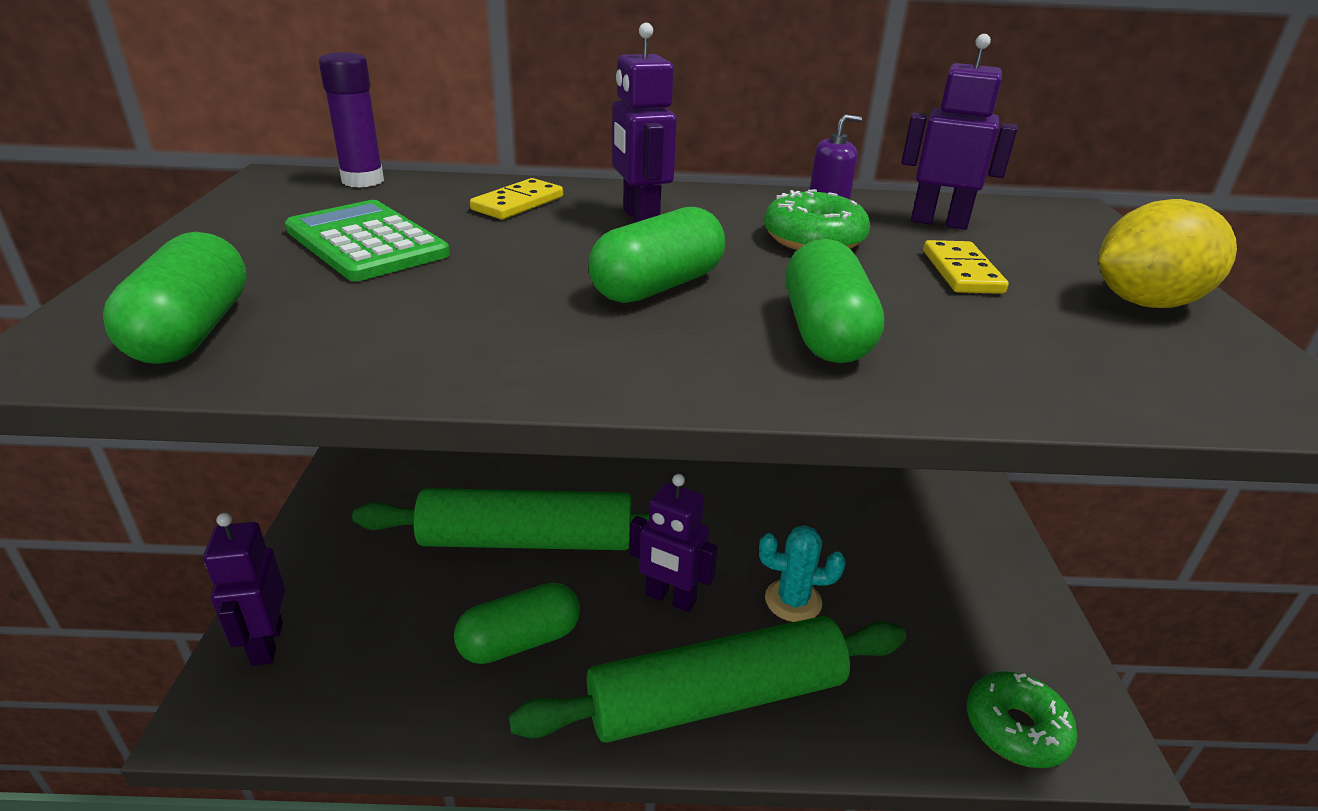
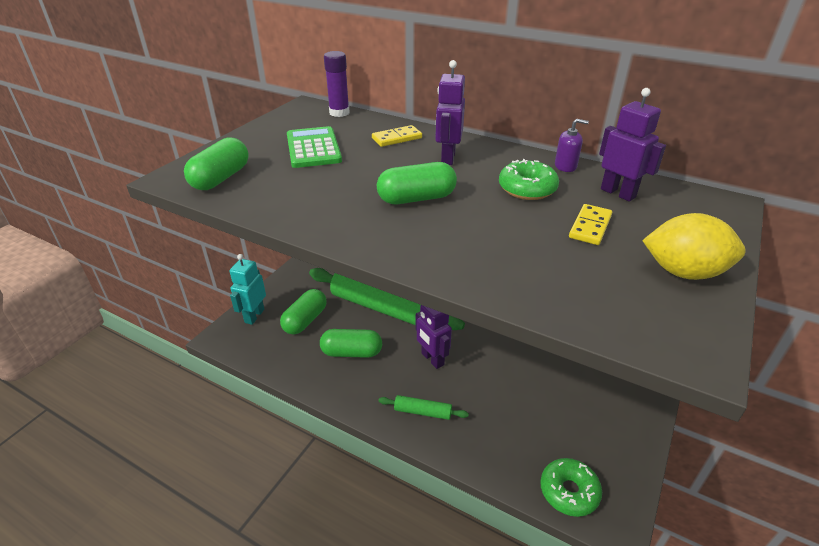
camera: 30 degrees right, 5 degrees up
(266, 643) = (254, 316): purple robot -> turquoise robot
(716, 697) = (422, 412): green rolling pin -> green rolling pin, size x0.43
(793, 601) = (494, 383): turquoise cactus -> none
(825, 333) = (470, 242): green capsule -> green capsule (305, 320)

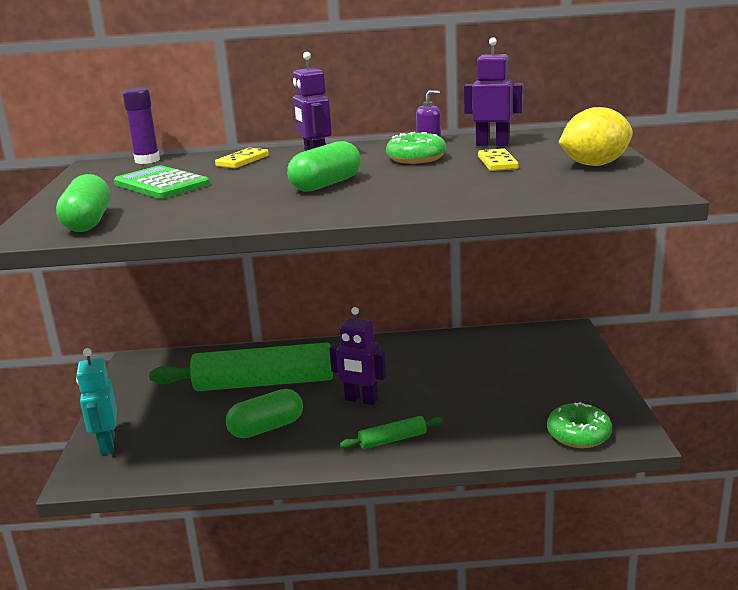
camera: 30 degrees left, 15 degrees down
(305, 320) = (180, 424): green capsule -> none

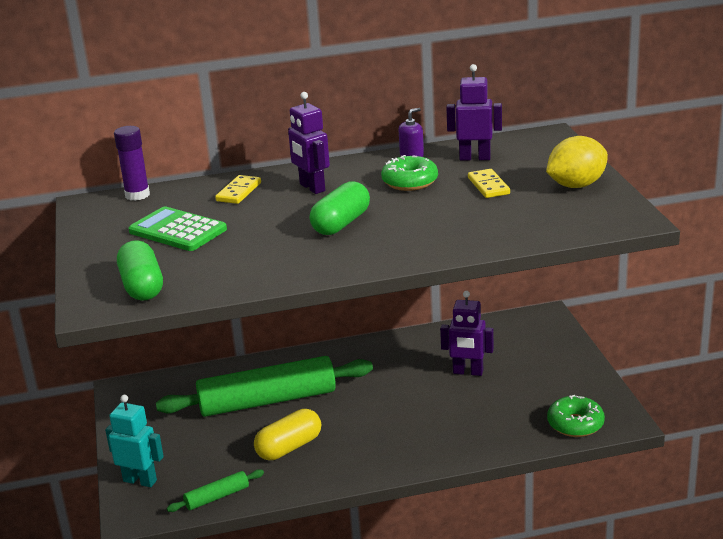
camera: 10 degrees left, 5 degrees up
(107, 444) = (140, 480): turquoise robot -> turquoise robot turned 135 degrees clockwise
(266, 428) = (289, 447): green capsule -> yellow capsule
(361, 400) = (369, 410): purple robot -> purple robot (468, 372)
(392, 440) = (411, 447): green rolling pin -> green rolling pin (217, 497)

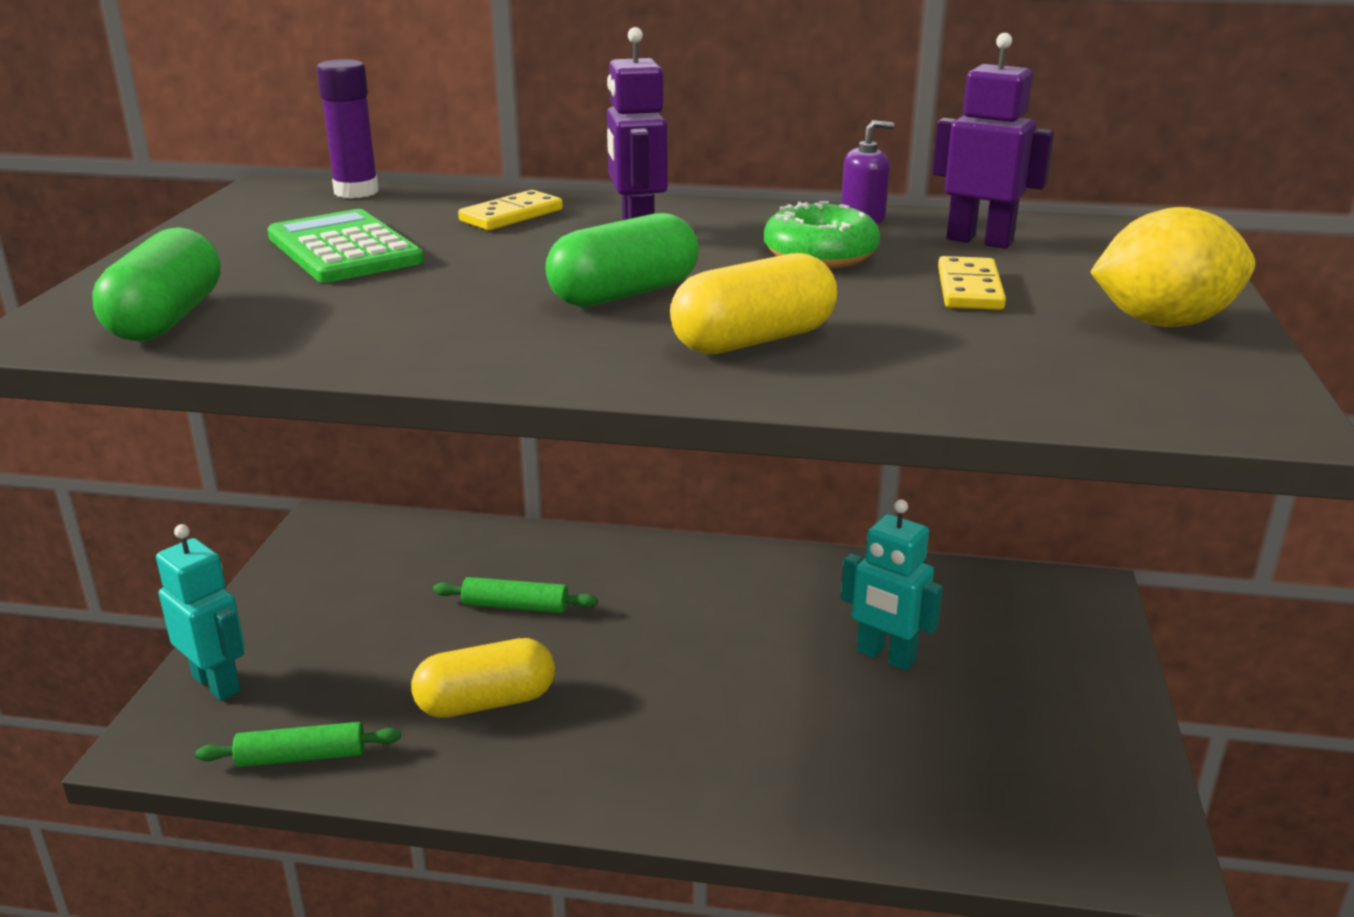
camera: 20 degrees right, 0 degrees up
(267, 401) = (515, 606): green rolling pin -> green rolling pin, size x0.43
(419, 233) = (754, 340): none -> yellow capsule
(468, 372) = (885, 656): purple robot -> turquoise robot
(575, 424) = (1043, 833): green donut -> none

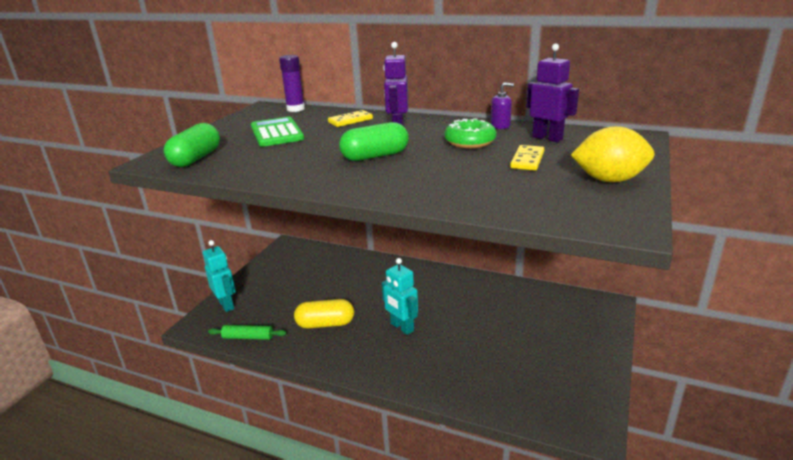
camera: 15 degrees right, 0 degrees up
(515, 606) = (350, 286): green rolling pin -> none
(754, 340) = (416, 178): yellow capsule -> none
(885, 656) = (501, 323): turquoise robot -> turquoise robot (402, 327)

